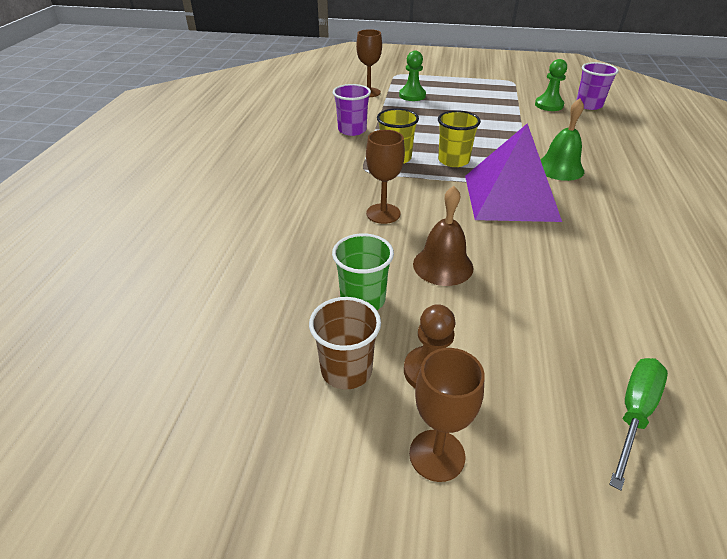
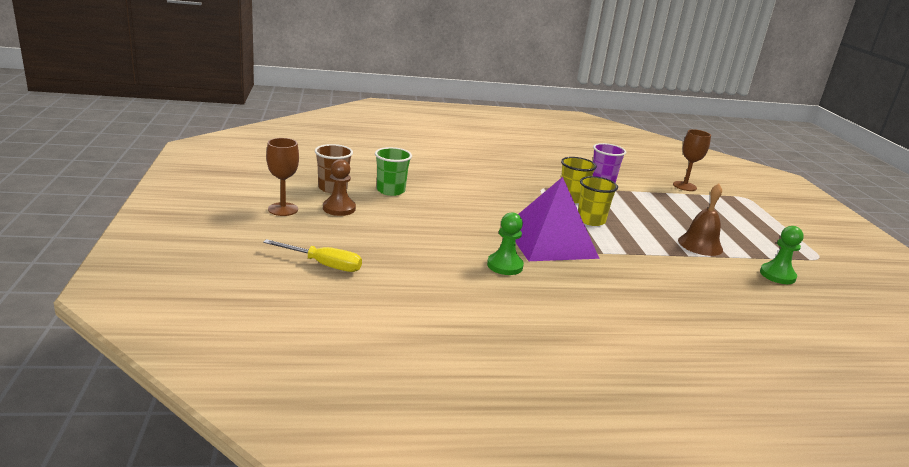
camera: 70 degrees right, 15 degrees down
(383, 213) = (487, 195): brown goblet -> none
(412, 95) = (703, 204): green pawn -> green pawn (505, 265)
(443, 265) = (438, 213): brown bell -> brown bell (700, 245)
(559, 168) = (625, 268): green bell -> none
(589, 105) = (813, 302): purple cup -> none
(634, 413) = (323, 265): green screwdriver -> yellow screwdriver

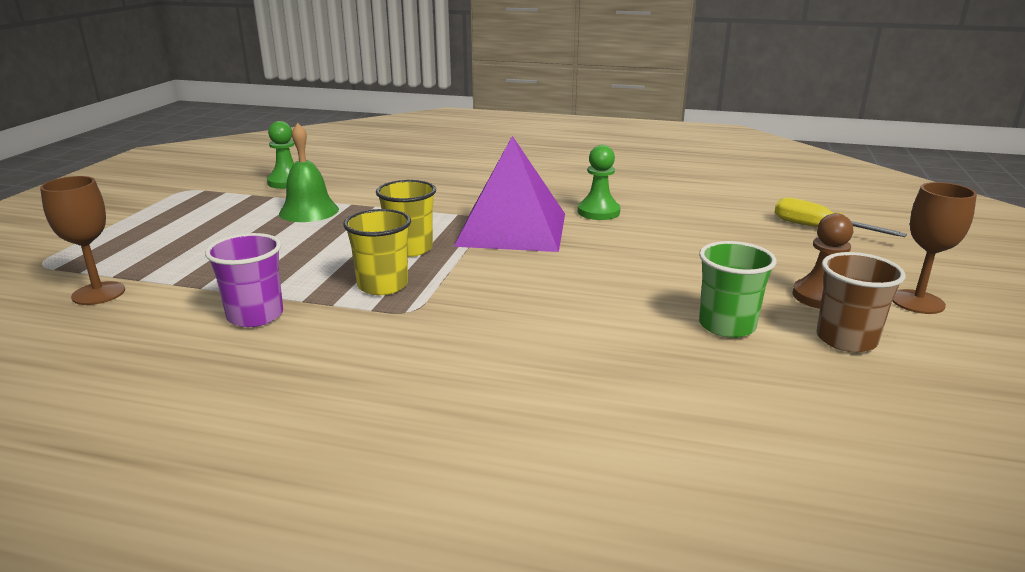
camera: 155 degrees left, 0 degrees up
(700, 245) = (309, 211): brown bell -> green bell

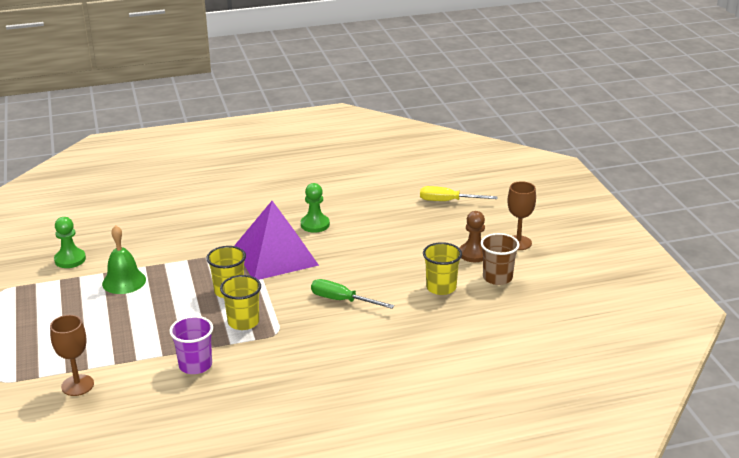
camera: 30 degrees left, 5 degrees up
(547, 299) = (342, 300): none -> green screwdriver
(727, 326) = (441, 287): green cup -> yellow cup

